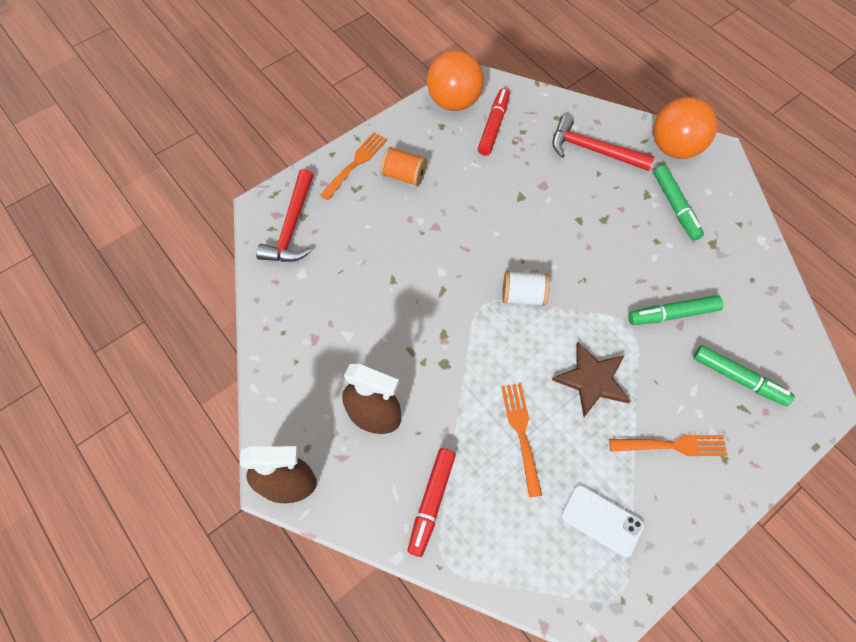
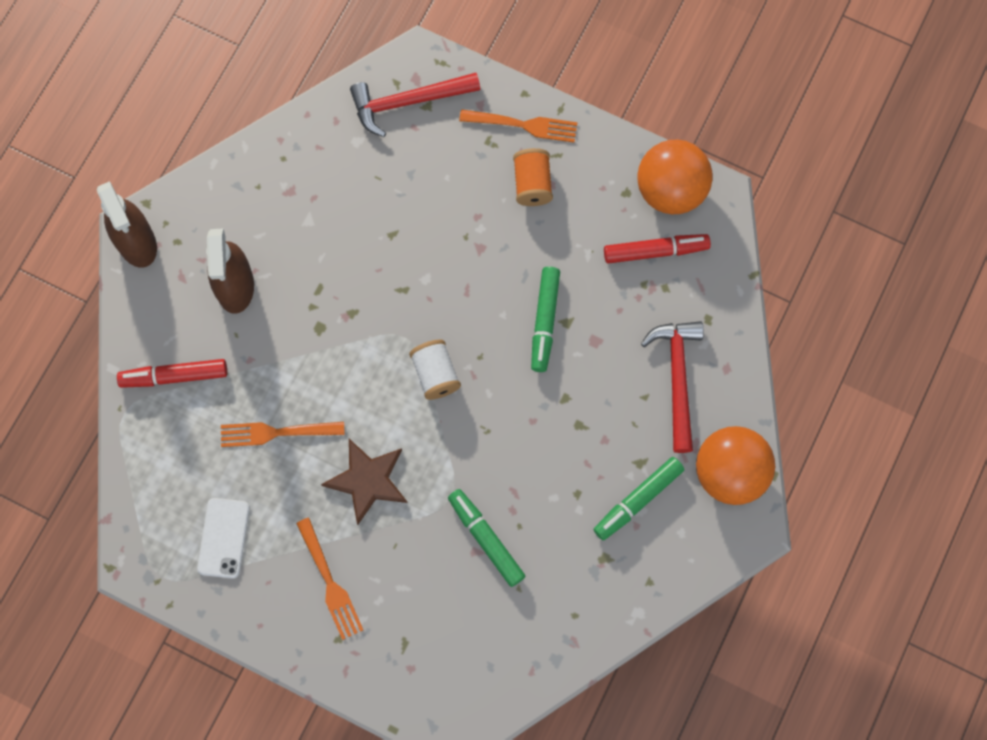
camera: 65 degrees right, 10 degrees up
(522, 434) = (277, 432): orange fork -> orange fork turned 150 degrees counterclockwise
(738, 378) = (437, 630): green marker -> green marker (544, 321)

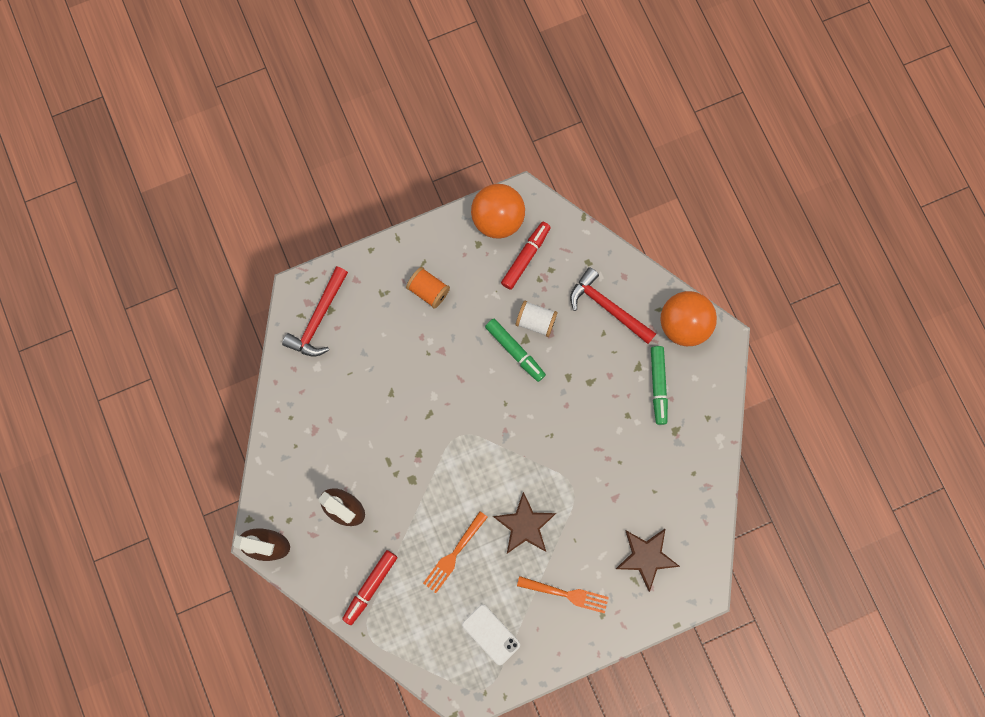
camera: 50 degrees left, 5 degrees up
(435, 374) = (495, 437): white spool -> white spool (536, 321)
(440, 636) = (646, 557): none -> brown star
(486, 539) = (612, 486): green marker -> none
(522, 125) = (389, 267): orange fork -> none

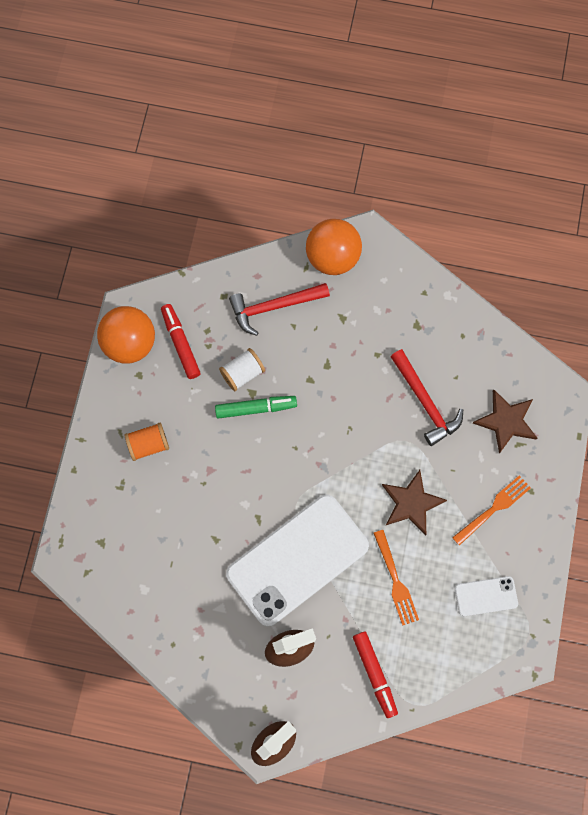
camera: 55 degrees left, 5 degrees down
(318, 318) = (101, 558): red hammer -> red hammer (425, 402)
(418, 466) = (297, 559): none -> white phone
(658, 386) = (370, 313): green marker -> none

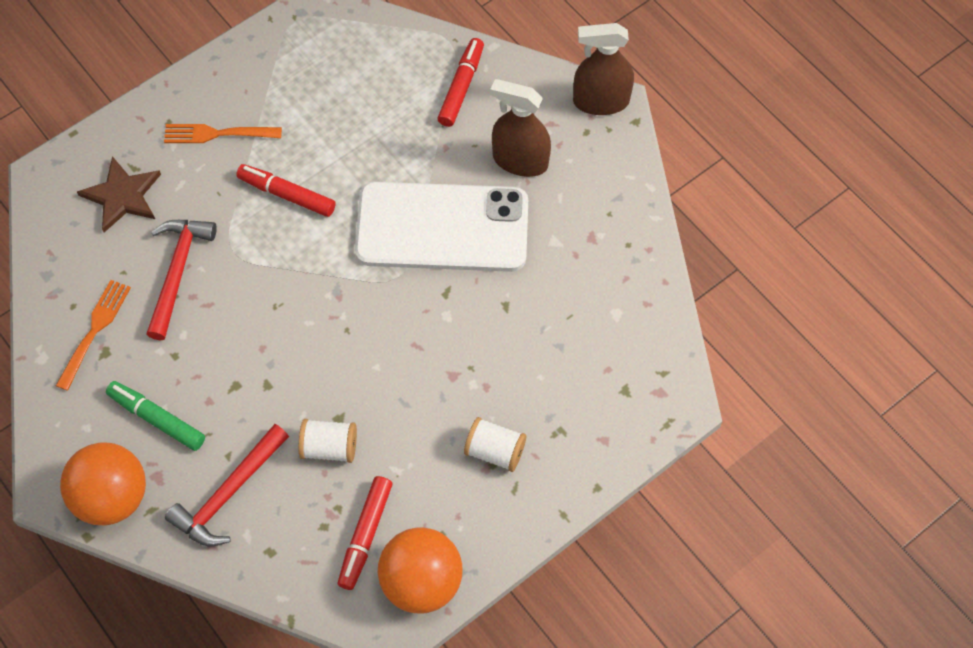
camera: 140 degrees left, 10 degrees down
(148, 445) = (495, 451): orange spool -> white spool
(256, 408) = (349, 400): green marker -> green marker (157, 419)
(274, 307) = (228, 493): red hammer -> red hammer turned 105 degrees clockwise
(395, 580) = (368, 144): orange fork -> orange fork (94, 331)
(411, 503) = (287, 194): brown star -> red marker
(486, 596) = (301, 73): white phone -> none

